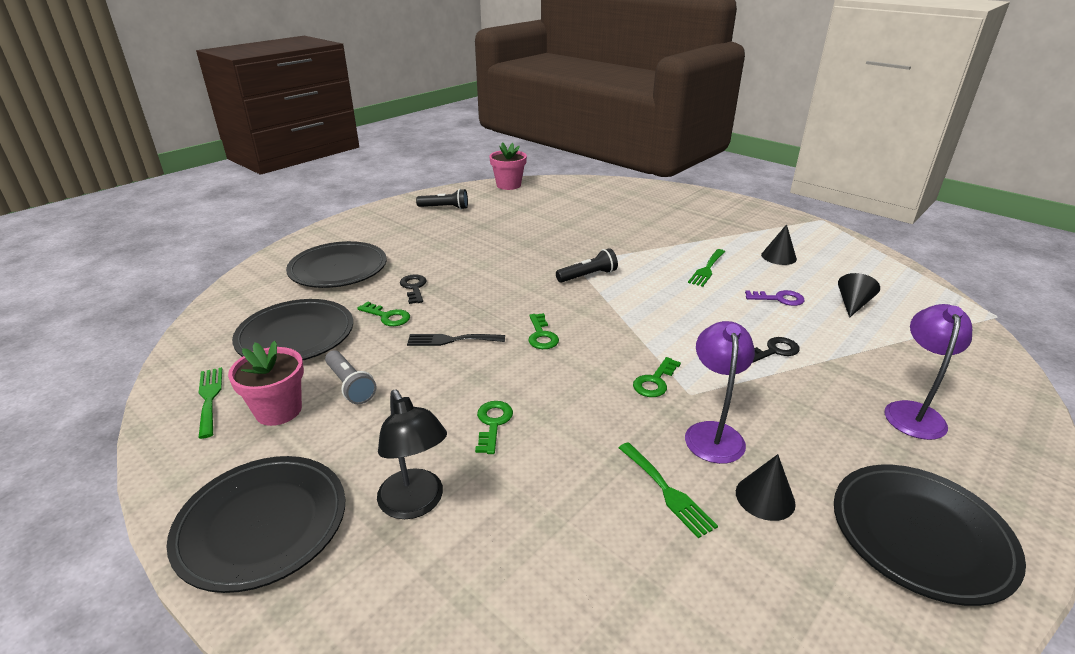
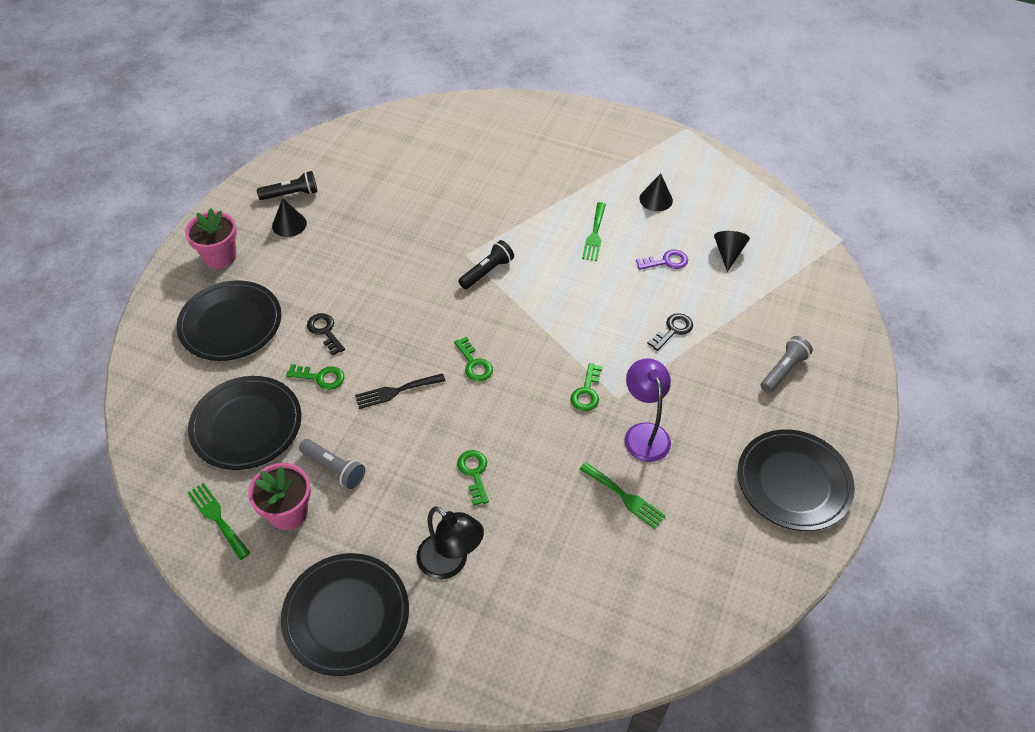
camera: 20 degrees left, 20 degrees up
(508, 185) = (344, 135): pink flower pot -> pink flower pot (220, 256)
(765, 497) = (692, 482): black cone -> black cone (289, 224)
(913, 412) = (783, 370): purple lamp -> grey flashlight

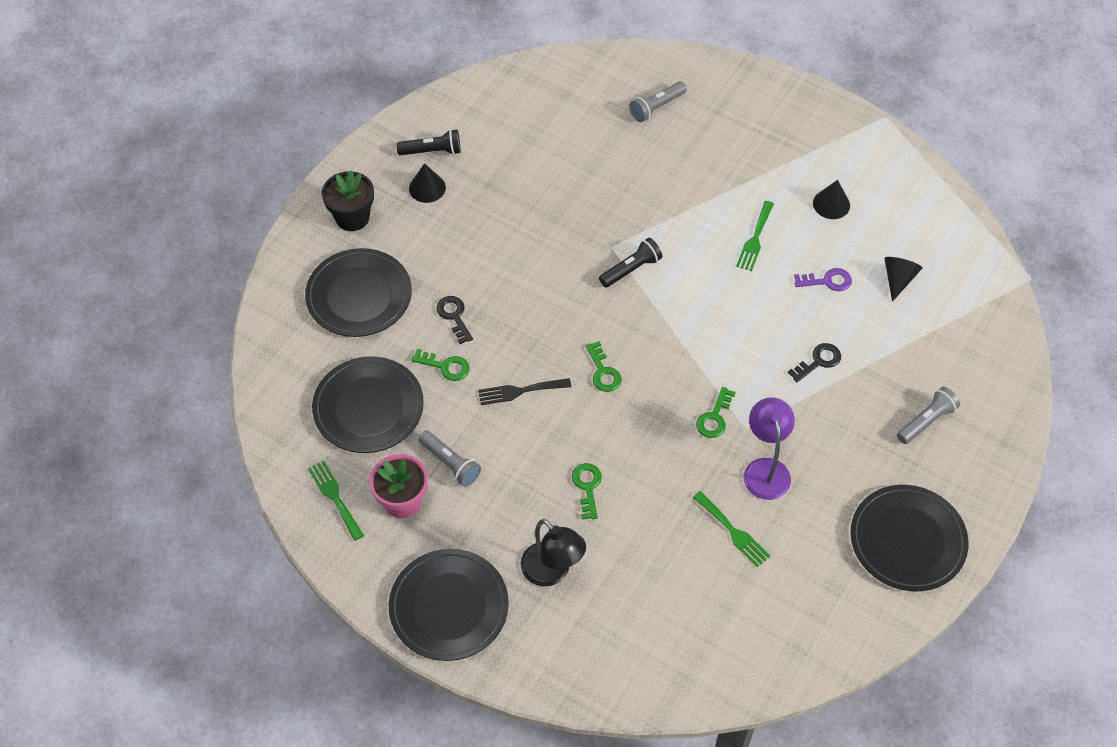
camera: 10 degrees right, 5 degrees up
(220, 256) = (352, 217): pink flower pot -> black flower pot
(489, 140) = (656, 107): none -> grey flashlight

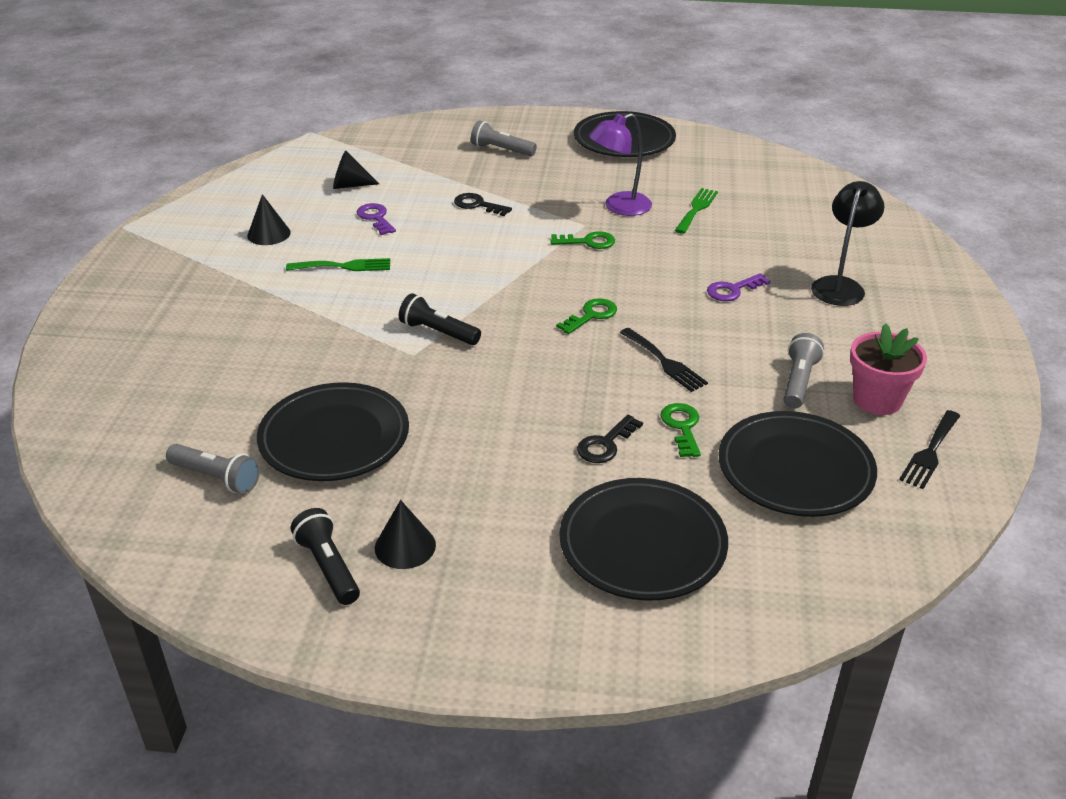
camera: 115 degrees left, 20 degrees down
(335, 497) = (930, 452): green fork -> black fork
(352, 217) = (510, 609): black flower pot -> none
(449, 607) = (945, 332): black plate -> black plate (334, 437)
(587, 487) = (733, 290): green key -> purple key
(656, 107) = (157, 379): grey flashlight -> grey flashlight (216, 478)

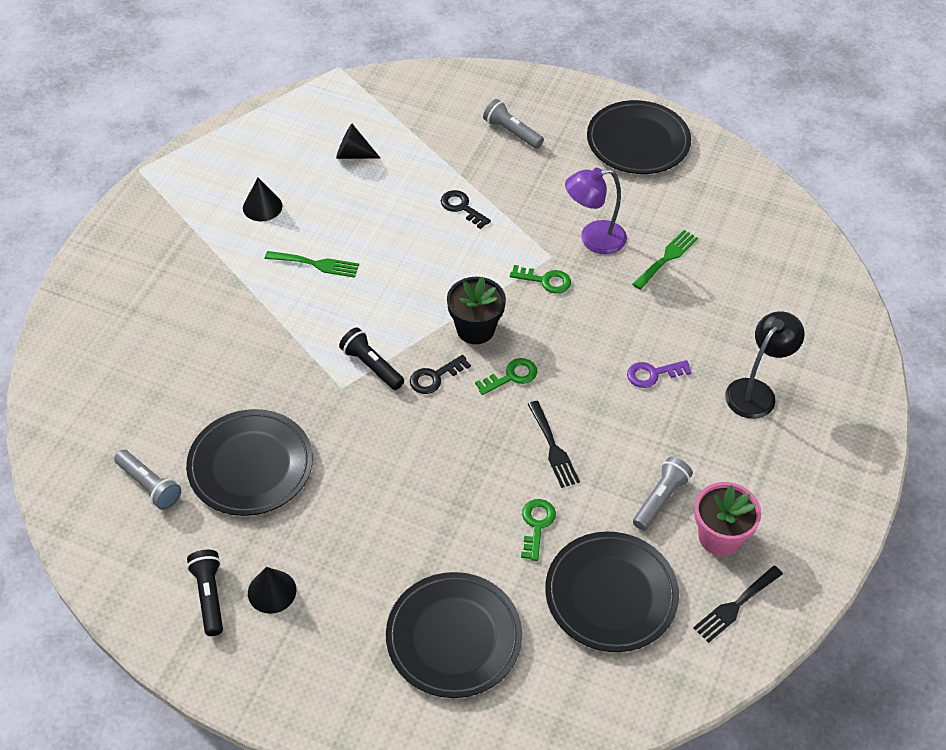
camera: 15 degrees right, 15 degrees up
(376, 218) = (363, 205): purple key -> none
(535, 287) = (475, 329): none -> black flower pot
(605, 444) = (465, 527): black key -> black key (435, 377)

